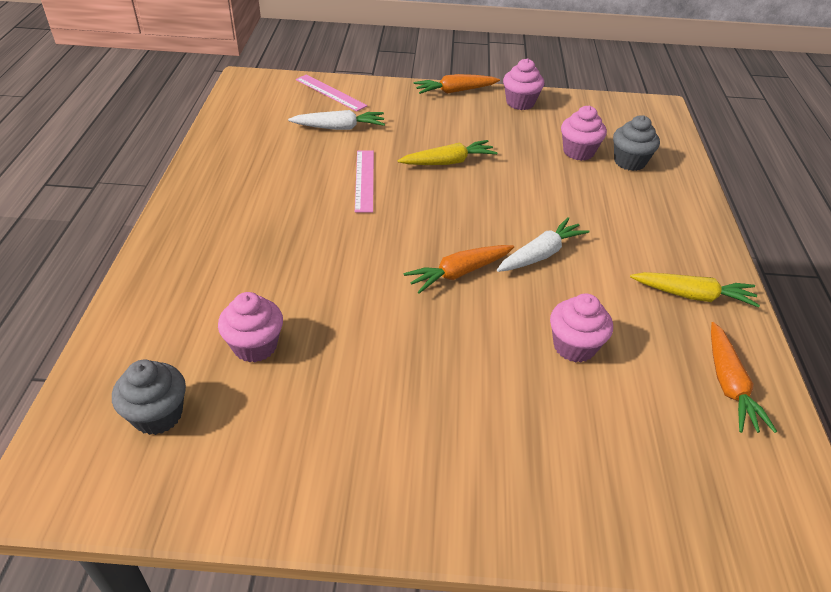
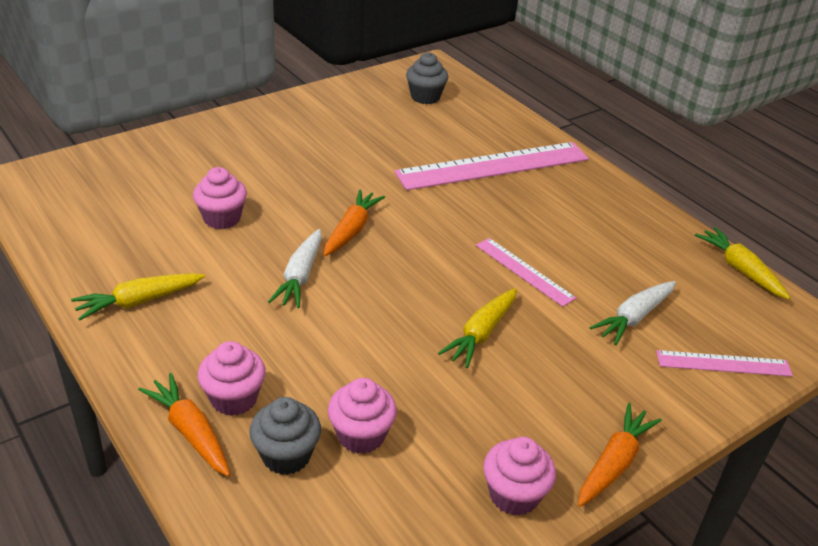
camera: 140 degrees right, 5 degrees down
(222, 117) = (740, 269): none -> yellow carrot
(245, 272) = (493, 166): none -> pink ruler
(255, 346) = (424, 136): pink cupcake -> pink cupcake (234, 399)
(729, 385) = (88, 241): orange carrot -> orange carrot (190, 431)

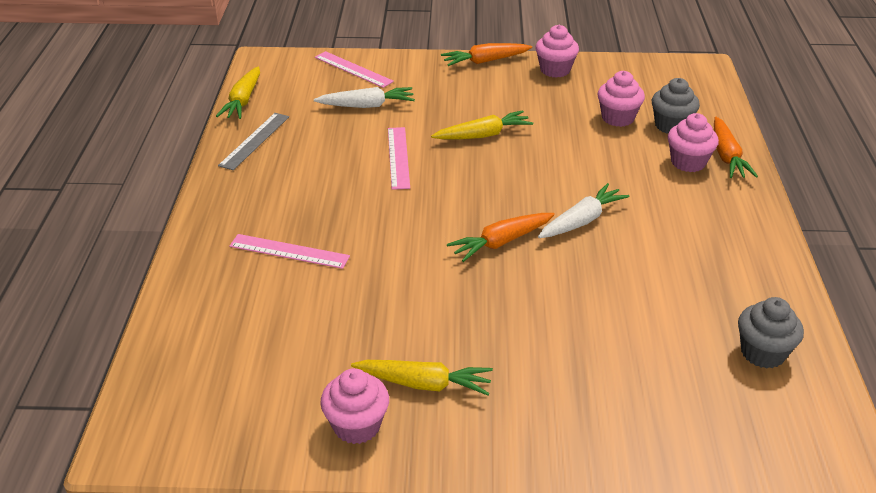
camera: 140 degrees left, 0 degrees up
(138, 301) = (734, 252): yellow carrot -> yellow carrot (424, 384)
(222, 218) = (617, 303): pink cupcake -> pink cupcake (357, 426)
(425, 97) = (226, 381): grey cupcake -> grey cupcake (762, 353)
(493, 166) = (289, 251): pink ruler -> pink ruler, size x0.51
(658, 234) = (254, 140): none -> grey ruler

